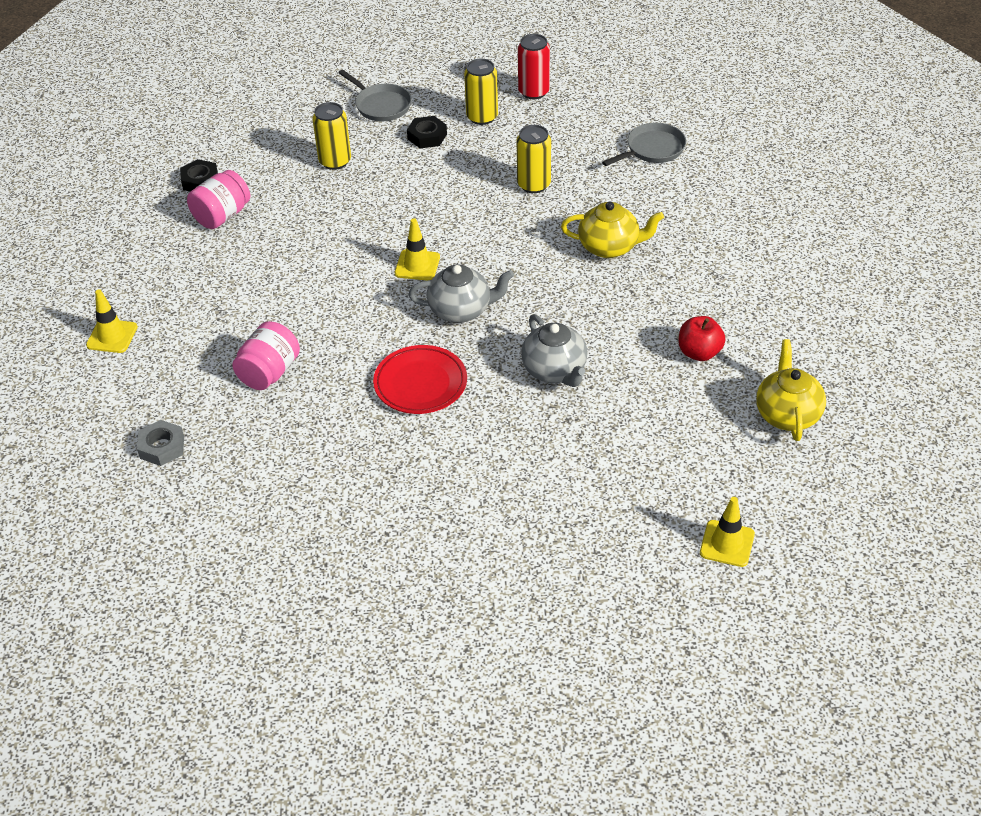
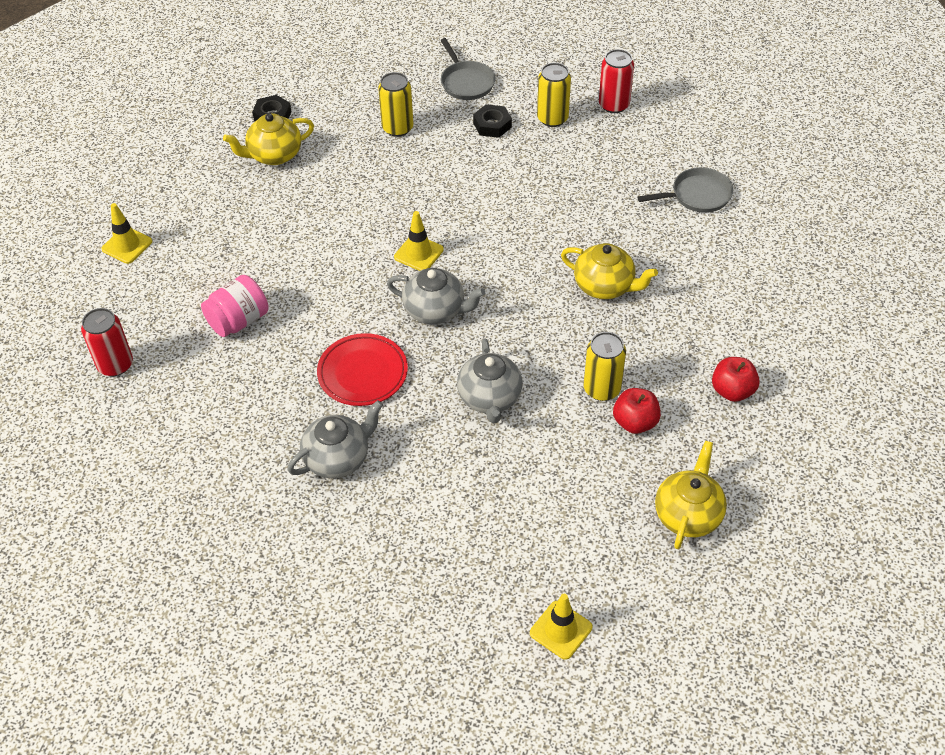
camera: 20 degrees right, 5 degrees up
(162, 447) = (115, 364): grey nut -> red can
(222, 216) = (274, 155): pink jar -> yellow teapot
(437, 464) = (338, 458): none -> grey teapot
(534, 185) = (565, 201): yellow can -> yellow can (602, 389)
(771, 302) = (732, 391): none -> red apple

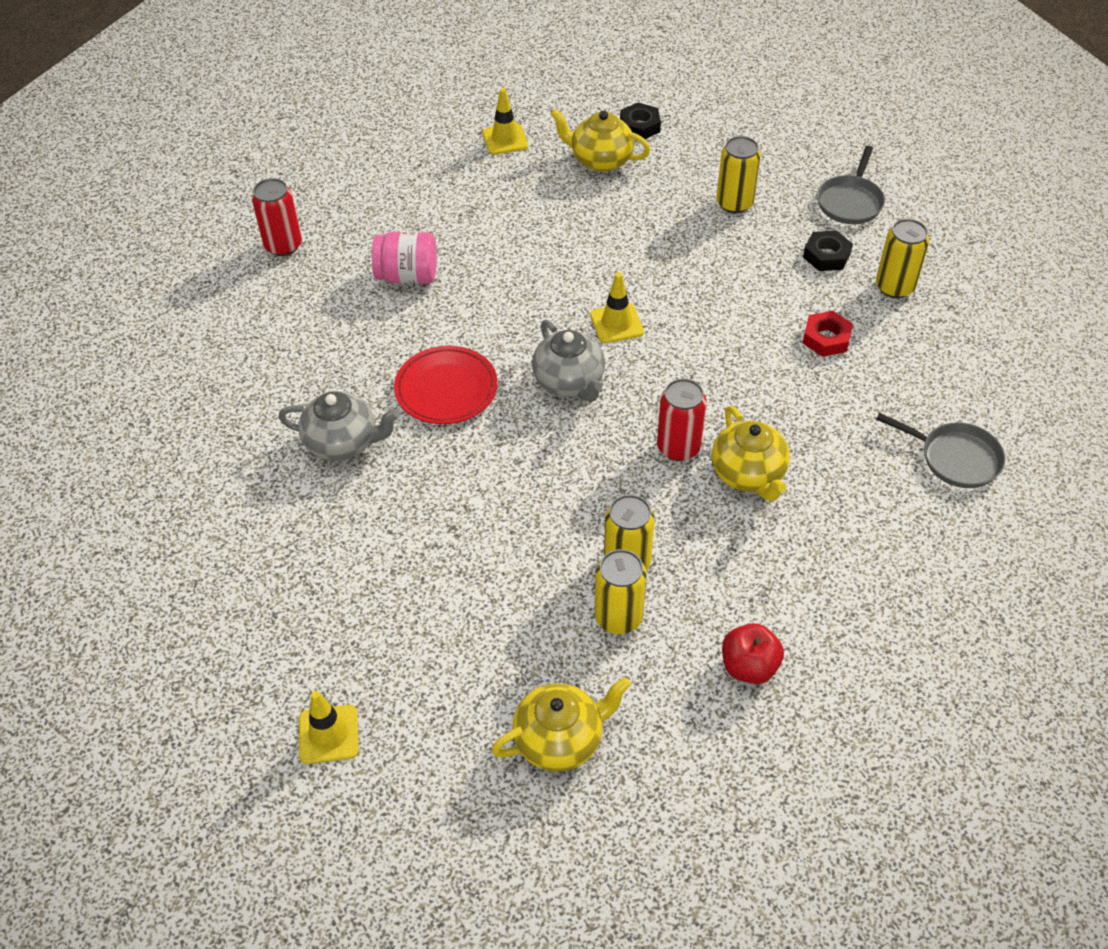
camera: 45 degrees right, 0 degrees up
(127, 245) = (402, 159): yellow traffic cone -> yellow traffic cone (505, 139)
(490, 398) = (520, 492): grey teapot -> none
(551, 175) = (826, 338): none -> red nut
(614, 105) = (976, 314): red can -> red can (678, 447)
(635, 422) = (618, 617): red apple -> yellow can

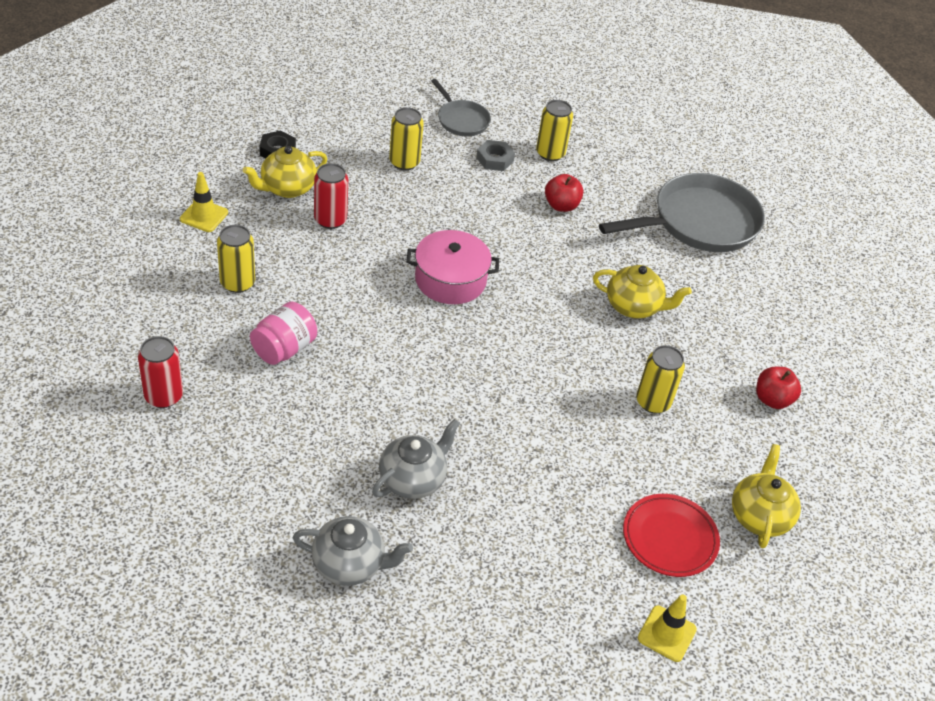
camera: 60 degrees left, 5 degrees down
(446, 389) = (420, 396): red plate -> red plate (669, 538)
(569, 382) = (478, 333): grey teapot -> grey teapot (350, 564)
(616, 323) = (450, 280): yellow traffic cone -> pink pot
(618, 617) = (691, 432): yellow can -> yellow can (237, 283)
(678, 447) = (584, 321): red can -> red can (330, 220)
(826, 255) = (494, 159): black nut -> grey nut
(826, 338) = (561, 205): red nut -> red apple
(955, 458) = (699, 222): grey pan -> grey pan, size x1.94

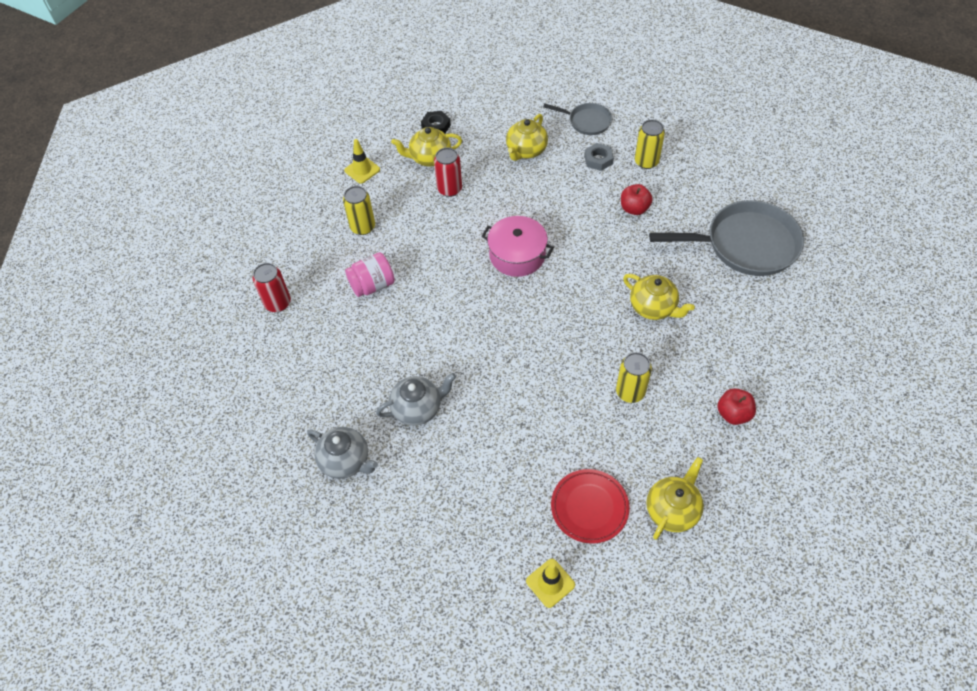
camera: 30 degrees right, 10 degrees up
(404, 162) = (526, 151): yellow can -> yellow teapot
(461, 120) = (587, 121): grey pan -> grey pan turned 60 degrees counterclockwise

